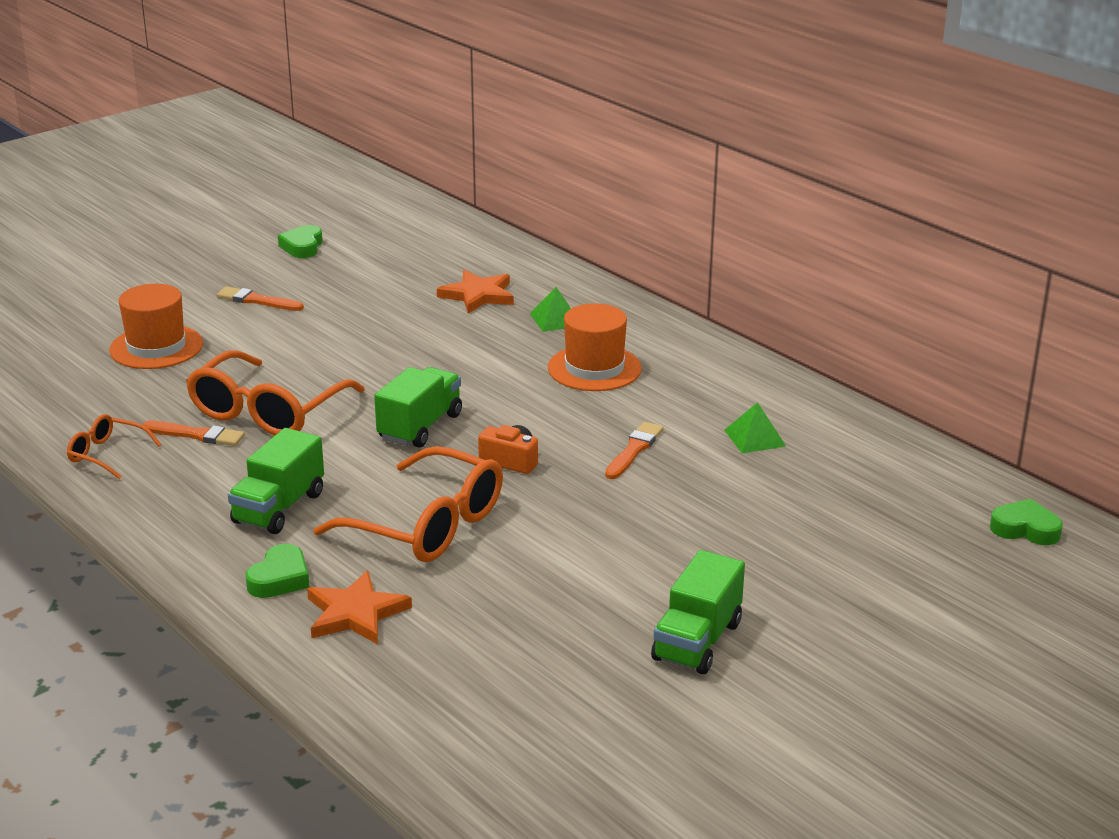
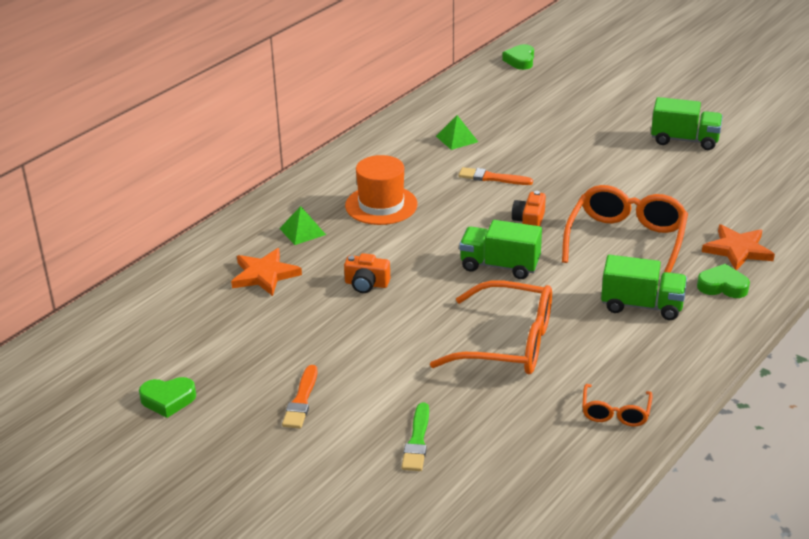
camera: 100 degrees left, 5 degrees up
(156, 347) = (417, 440): orange hat -> green brush
(196, 435) = (562, 372): orange brush -> none
(429, 345) = (366, 284): none -> orange camera

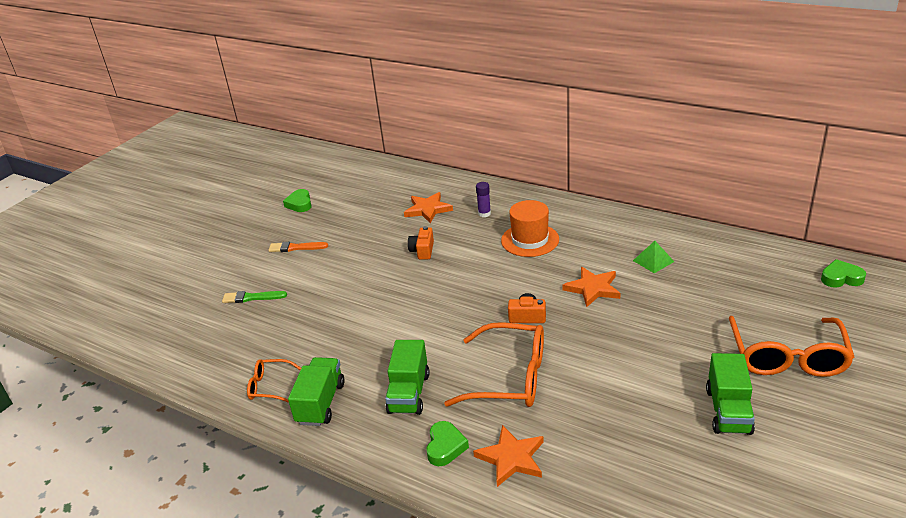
camera: 85 degrees right, 0 degrees up
(302, 231) = (484, 213): green pyramid -> purple glue stick
(492, 178) = (592, 288): orange brush -> orange star
(499, 266) = (456, 308): green truck -> green truck (321, 403)
(507, 343) = (354, 323): orange glasses -> orange glasses (787, 356)

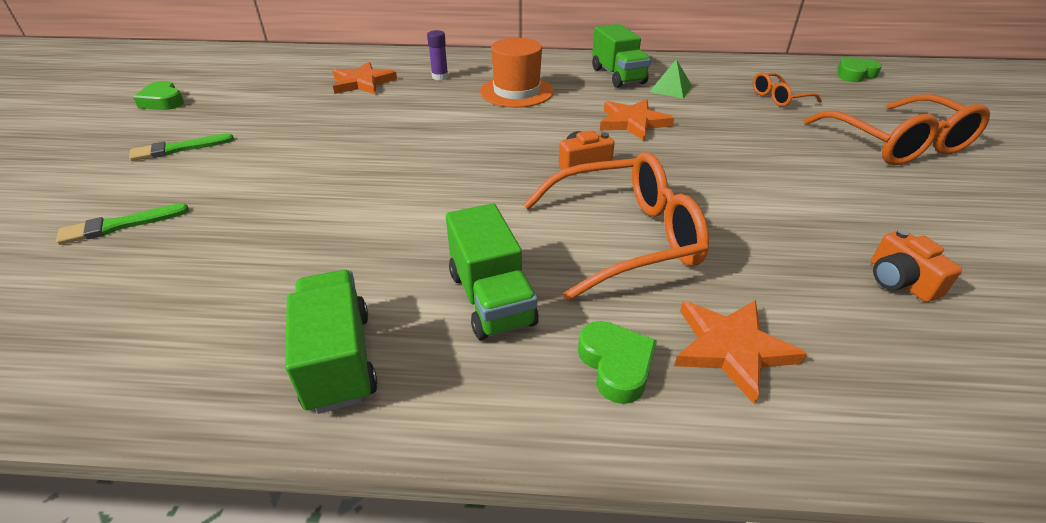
camera: 30 degrees left, 5 degrees up
(270, 386) = (215, 359): orange glasses -> orange glasses (779, 97)
(296, 248) = (179, 149): orange brush -> green brush
(422, 251) = (384, 122): orange camera -> orange camera (900, 281)
(728, 411) = (913, 209): green truck -> green truck (618, 76)

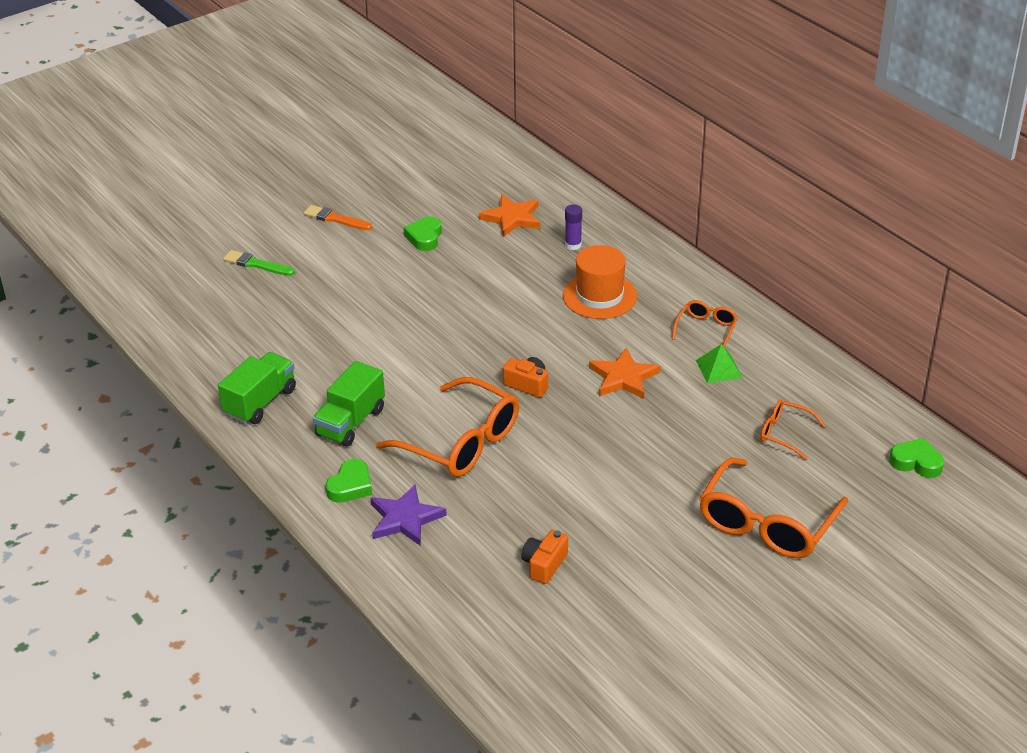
camera: 50 degrees right, 0 degrees up
(163, 101) = (372, 163): green heart -> green heart (424, 237)
(179, 149) = (336, 219): green brush -> orange brush
(618, 76) = (706, 329): green truck -> orange glasses
(731, 349) = (405, 518): orange star -> purple star

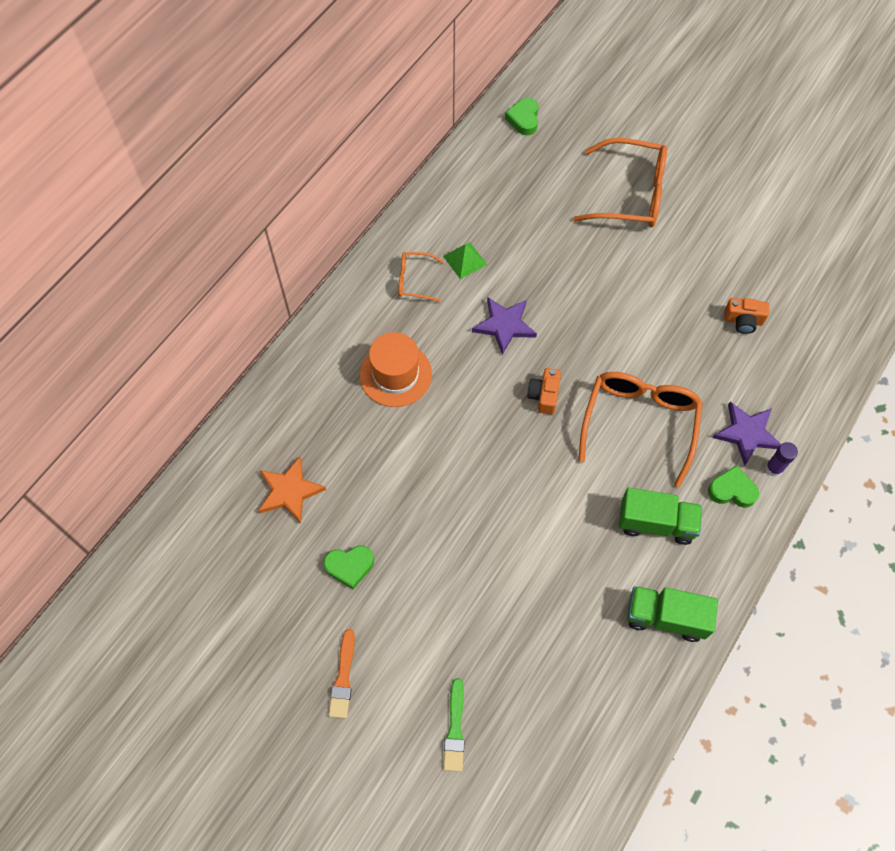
camera: 110 degrees left, 25 degrees up
(573, 245) = (320, 420): purple glue stick -> purple glue stick (774, 468)
(623, 377) = (504, 325): orange star -> purple star
(785, 434) = (527, 201): orange glasses -> none

